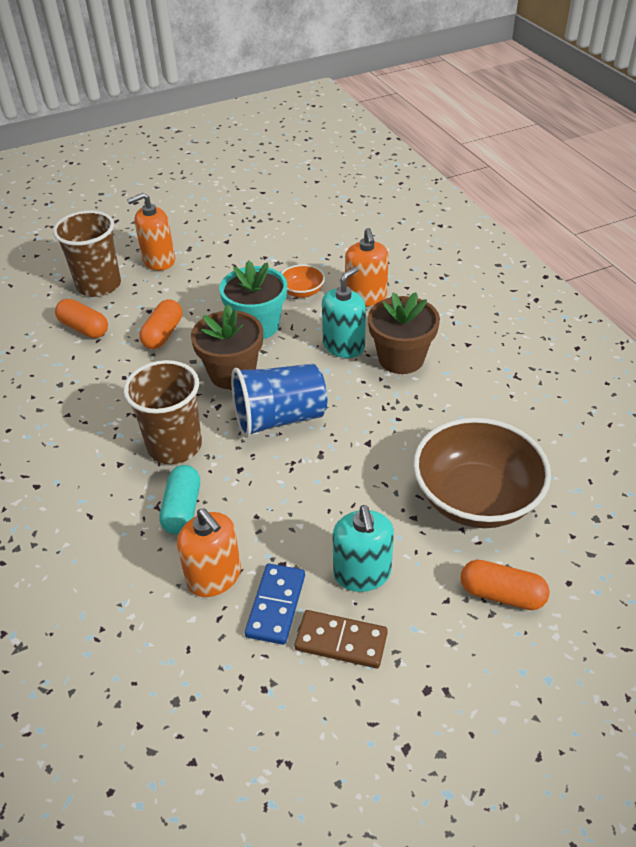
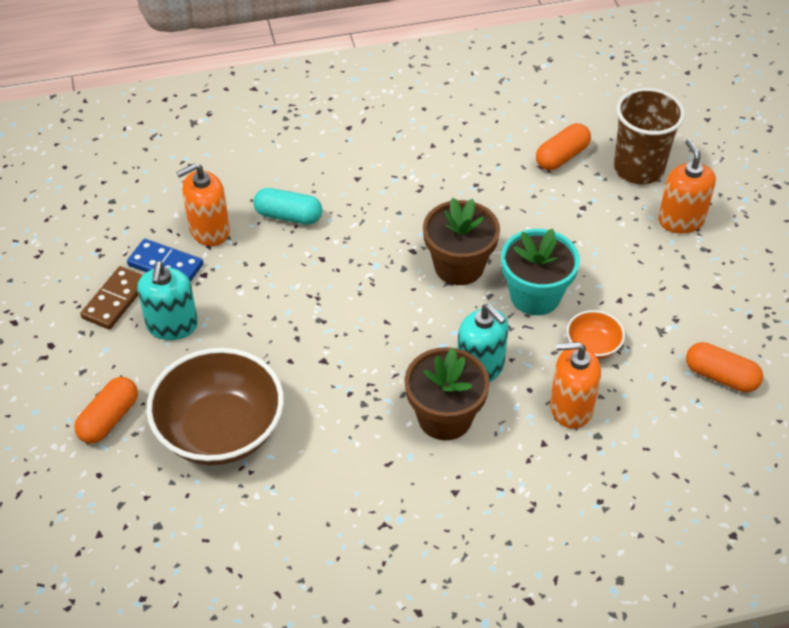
camera: 100 degrees right, 5 degrees up
(163, 334) = (538, 216): orange capsule -> orange capsule (721, 376)
(174, 446) = (367, 215): brown cup -> none
(279, 418) = (380, 295): blue cup -> none
(362, 573) = (172, 325): turquoise soap dispenser -> turquoise soap dispenser turned 90 degrees counterclockwise

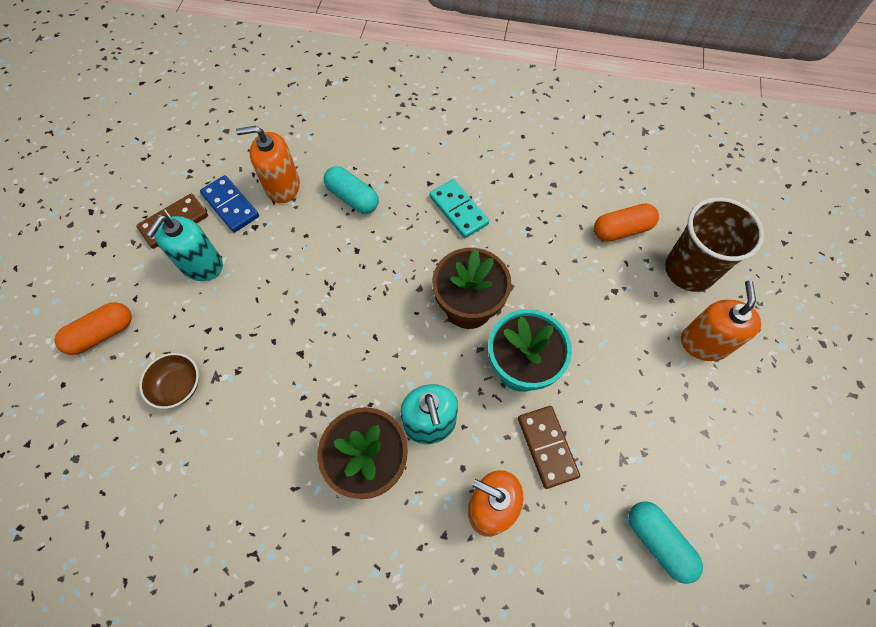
camera: 25 degrees right, 15 degrees up
(220, 431) = (178, 386): brown bowl -> brown bowl, size x0.46
(400, 191) = (459, 210): none -> turquoise domino
(593, 346) = (547, 447): orange bowl -> brown domino
(721, 376) = (658, 542): orange capsule -> turquoise capsule

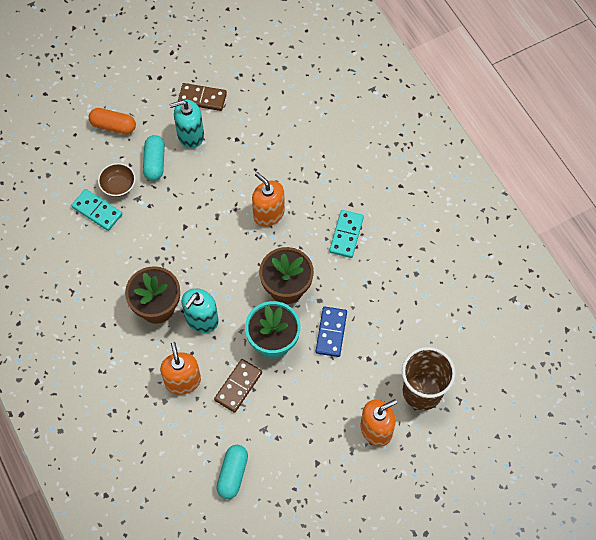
camera: 50 degrees right, 0 degrees up
(182, 436) = (97, 211): none -> turquoise domino
(230, 205) = (238, 115): blue domino -> blue domino (331, 332)
(282, 186) = (275, 130): orange soap dispenser -> orange soap dispenser (268, 213)
(352, 198) = (301, 172): turquoise capsule -> turquoise capsule (154, 162)
(622, 230) = (417, 335): orange capsule -> none

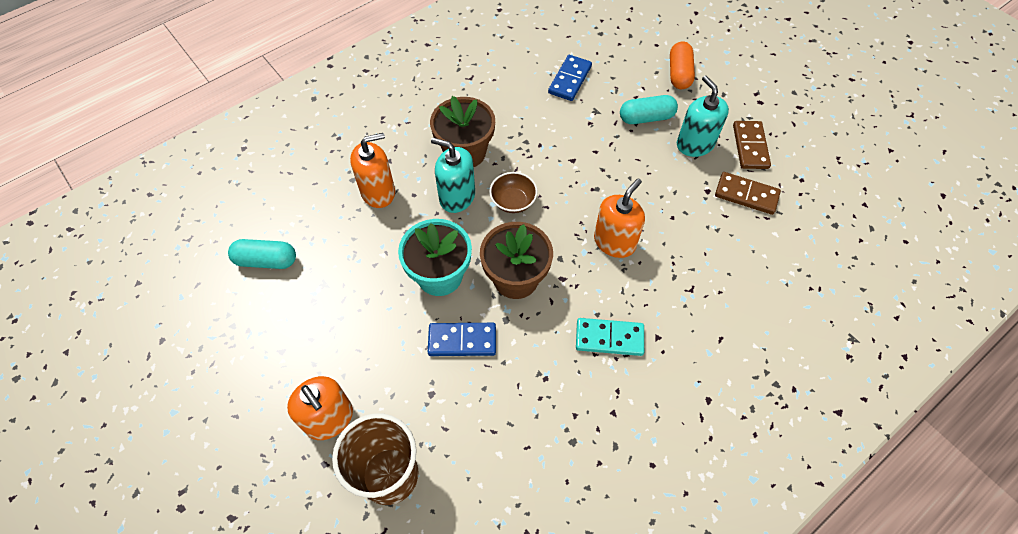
camera: 80 degrees right, 5 degrees down
(97, 211) = (570, 80): turquoise domino -> blue domino
(118, 186) = (606, 91): brown bowl -> brown bowl (513, 201)
(238, 386) = (376, 248): brown domino -> brown domino (746, 195)

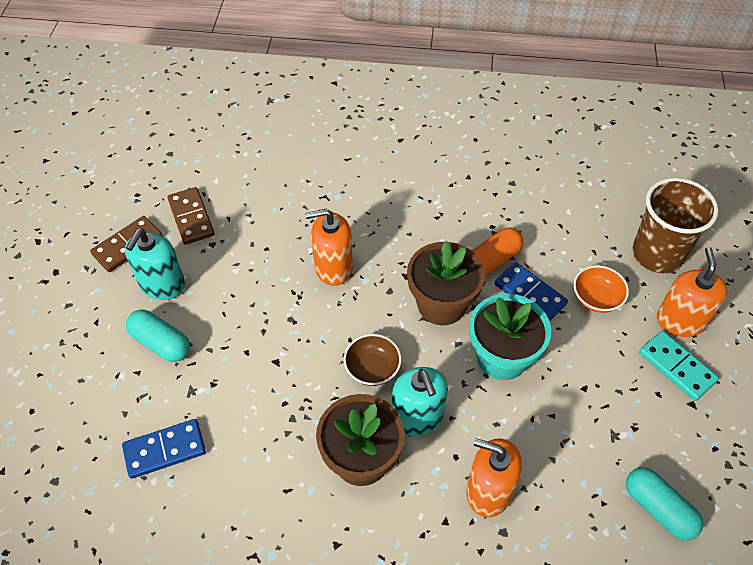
camera: 135 degrees left, 5 degrees down
(409, 381) = (596, 298): none -> orange bowl
(609, 338) = (420, 214): turquoise domino -> turquoise domino (677, 367)
(679, 73) = (67, 358): orange capsule -> orange capsule (492, 260)

